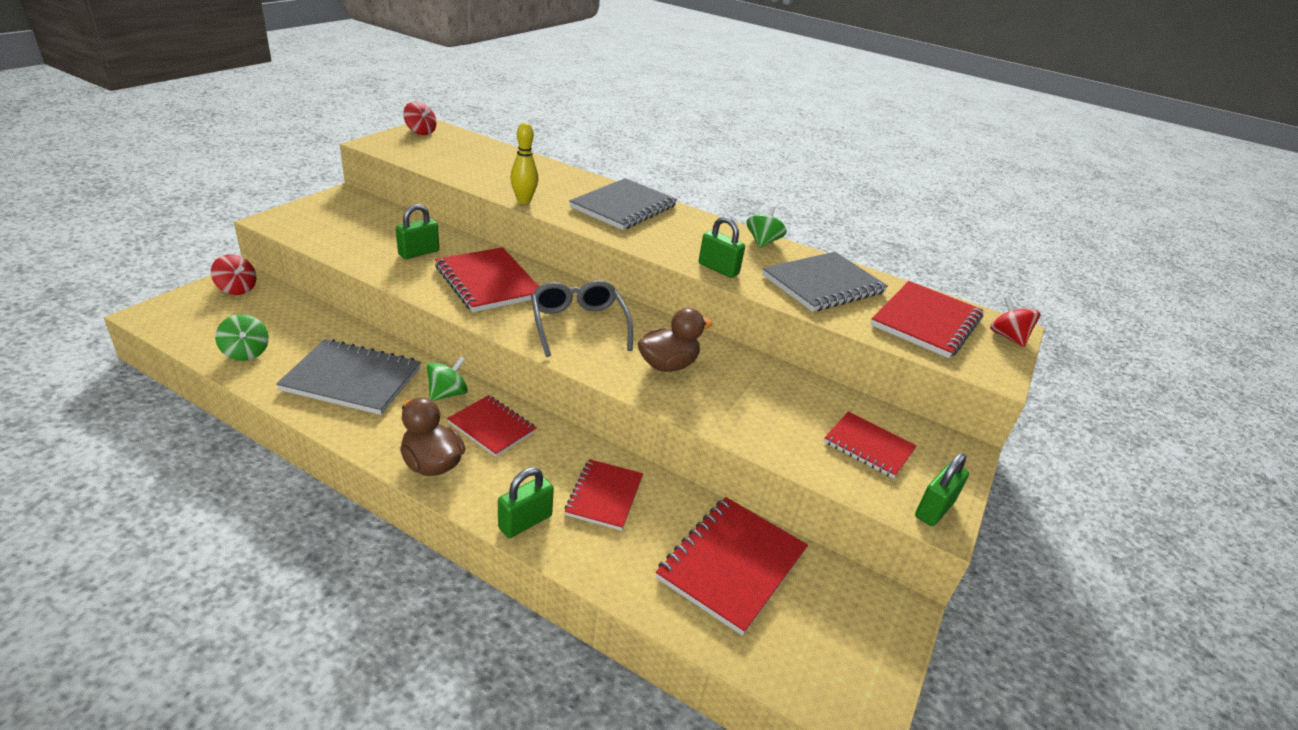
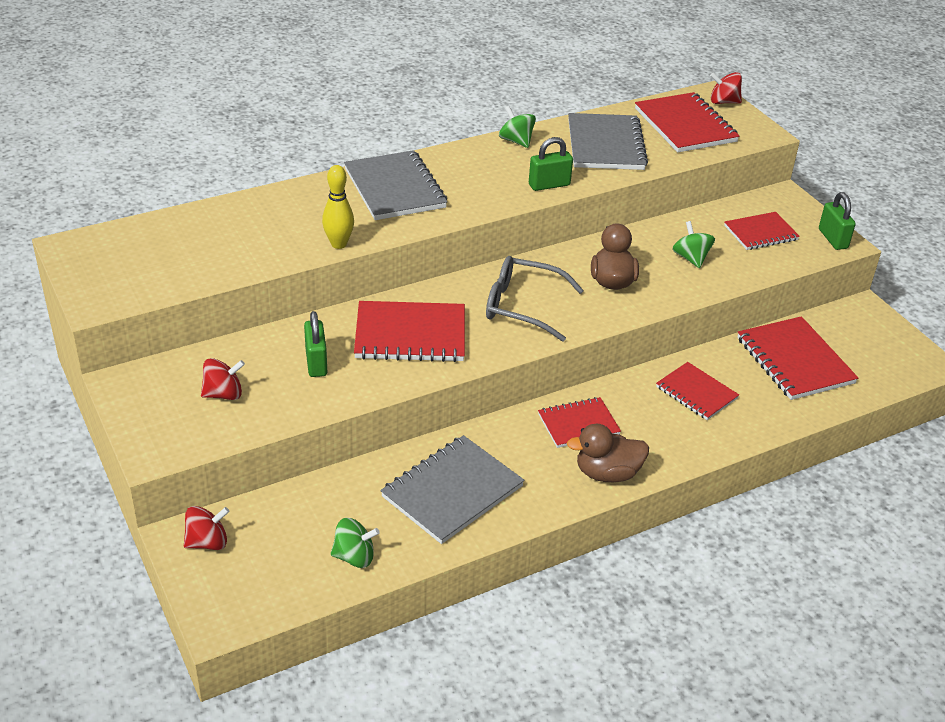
camera: 55 degrees left, 5 degrees up
(420, 132) = (84, 259): red spinning top -> red spinning top (223, 394)
(447, 393) = (513, 436): green spinning top -> green spinning top (691, 258)
(525, 522) = (703, 443): green padlock -> none

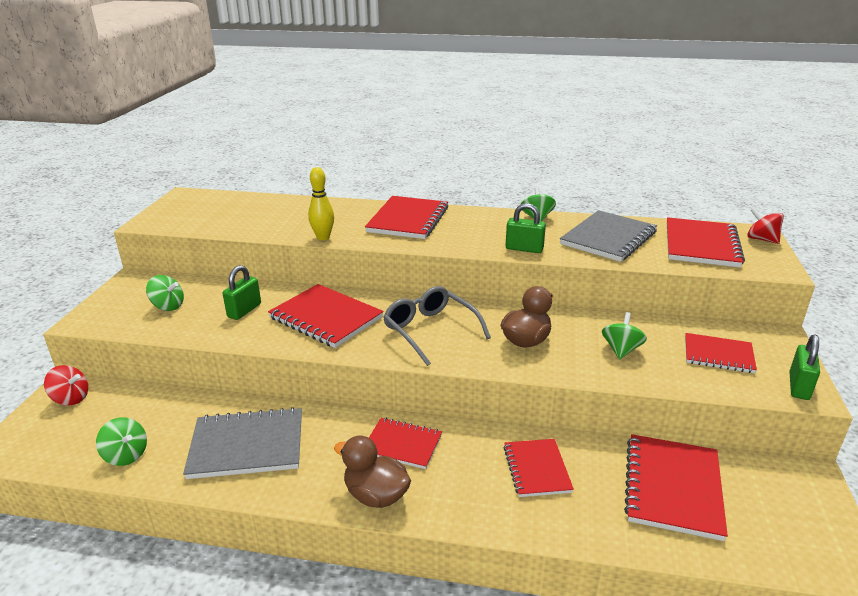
camera: 40 degrees right, 10 degrees down
(223, 394) = (168, 306): red spinning top -> green spinning top
(394, 188) = (408, 220): grey notebook -> red notebook

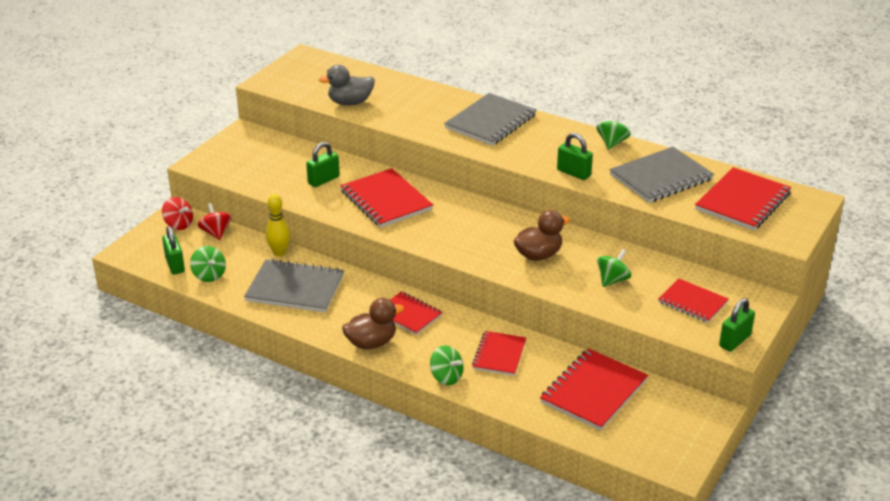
camera: 20 degrees right, 5 degrees up
(74, 452) = (175, 265): none -> green padlock
(168, 306) = (265, 163): green spinning top -> green spinning top (446, 377)
(251, 226) = (350, 103): none -> grey duck
(323, 237) = (405, 126): yellow bowling pin -> yellow bowling pin (279, 252)
(376, 495) = (371, 343): brown duck -> brown duck turned 105 degrees clockwise
(408, 220) = (490, 122): red notebook -> grey notebook
(429, 330) = (464, 229): grey glasses -> none
(761, 239) = (809, 208): red spinning top -> red spinning top (216, 233)

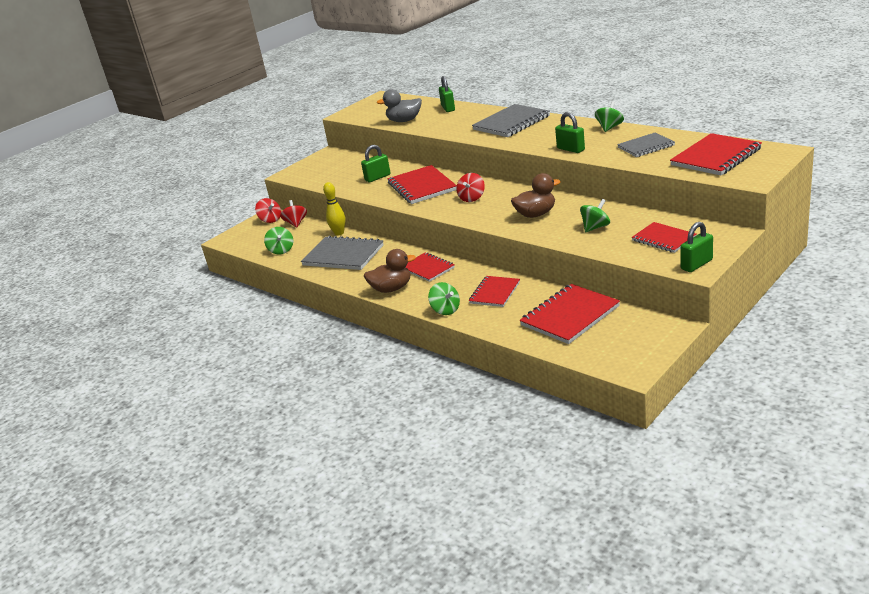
camera: 15 degrees right, 5 degrees down
(175, 265) = (258, 245): green padlock -> green padlock (448, 108)
(454, 224) = (472, 198): none -> red spinning top
(661, 177) = (646, 146): grey notebook -> grey notebook, size x0.63

